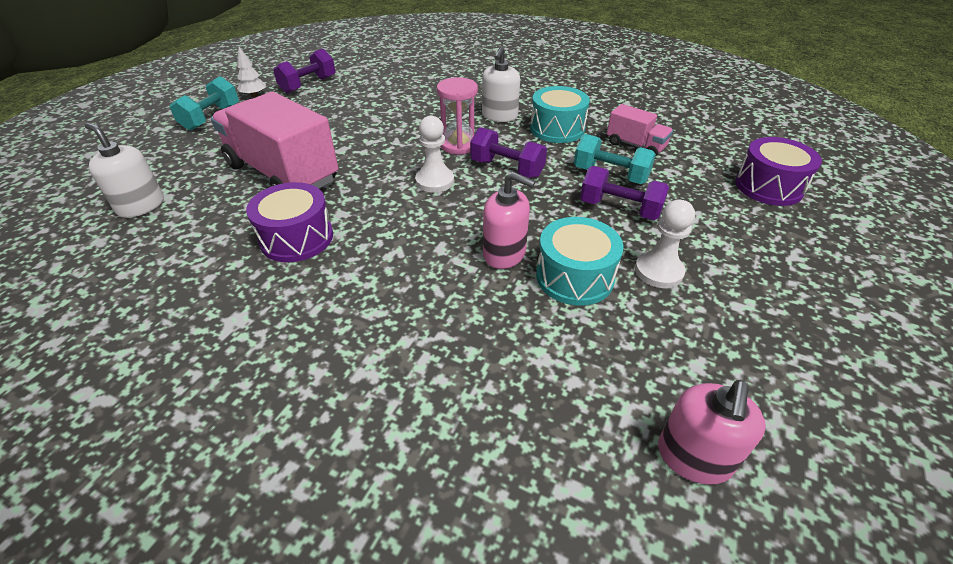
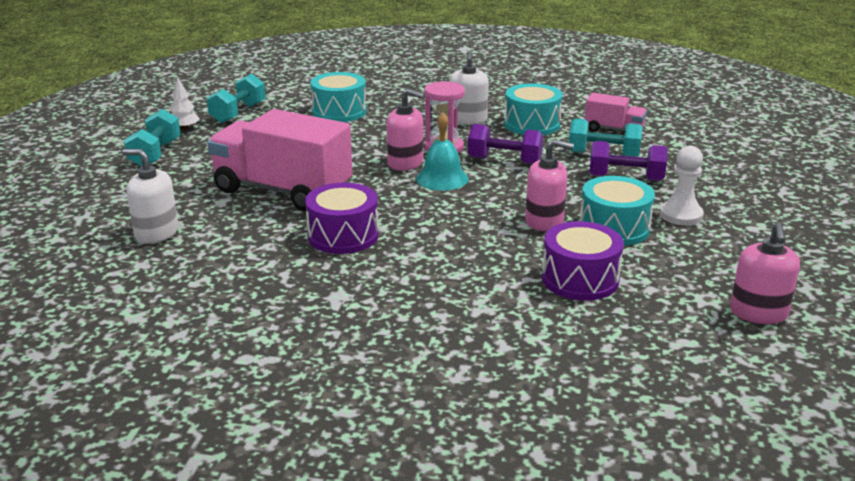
camera: 15 degrees left, 15 degrees down
(308, 85) = (238, 113): purple dumbbell -> turquoise dumbbell
(392, 93) = (339, 111): none -> turquoise drum
(412, 158) = (405, 163): none -> pink soap dispenser
(435, 181) = (442, 178): white pawn -> turquoise bell
(768, 187) = (744, 147): purple drum -> purple drum (580, 279)

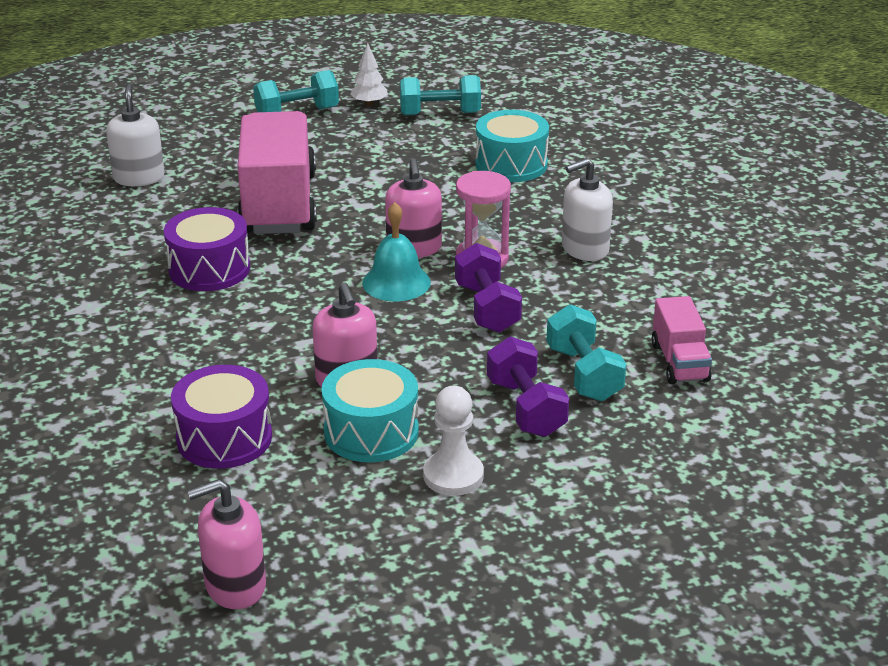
camera: 60 degrees right, 5 degrees up
(532, 124) = (623, 296): turquoise drum -> none

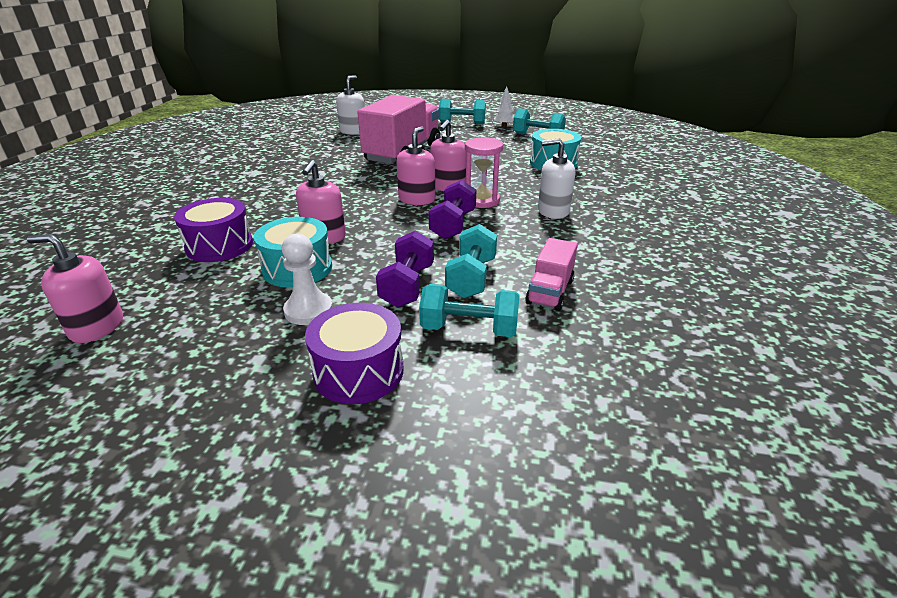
camera: 30 degrees right, 0 degrees up
(209, 269) = (330, 171): purple drum -> purple drum (358, 371)
(396, 282) = (417, 199): turquoise bell -> pink soap dispenser
(641, 433) = (469, 329): none -> turquoise dumbbell

